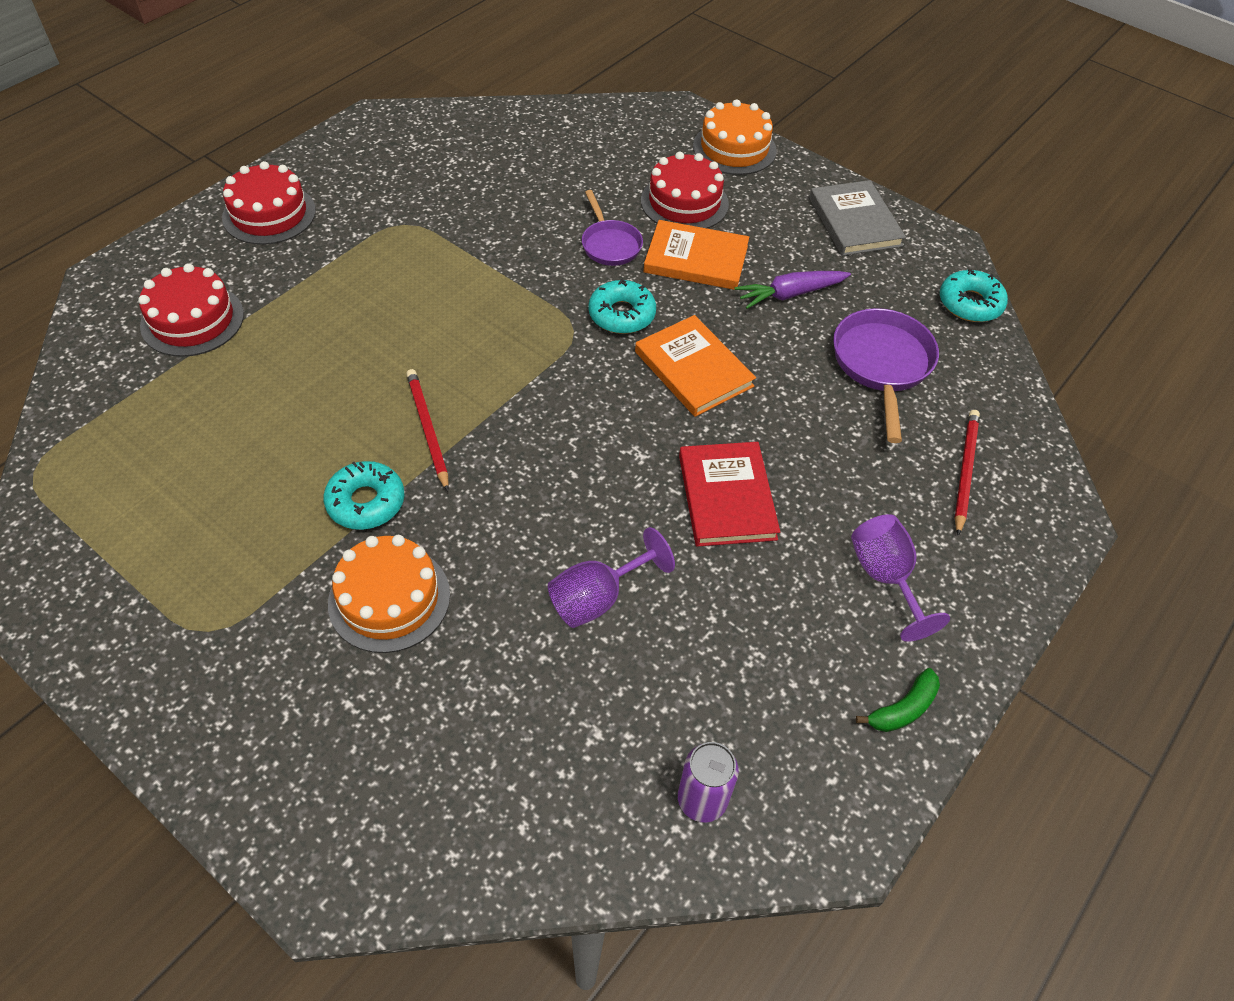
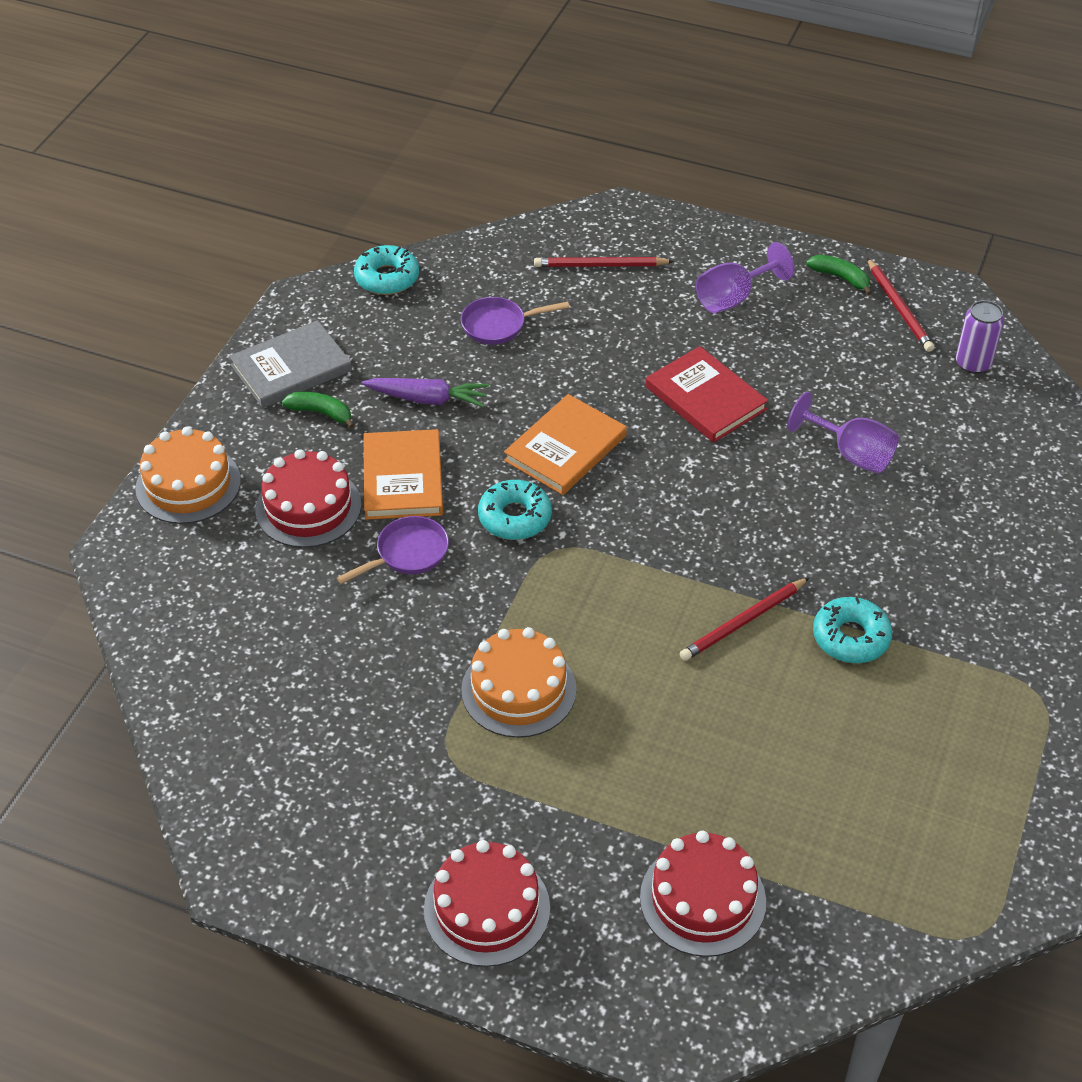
camera: 105 degrees left, 5 degrees down
(389, 599) = (934, 584): orange cake -> orange cake (518, 689)
(727, 497) = (705, 398): red book -> red book turned 75 degrees clockwise
(790, 294) = (427, 399): purple carrot -> purple carrot turned 45 degrees counterclockwise
(792, 228) = (321, 413): none -> green banana
(829, 755) = (899, 308): none -> red pencil
(882, 365) = (498, 325): purple pan -> purple pan, size x0.63

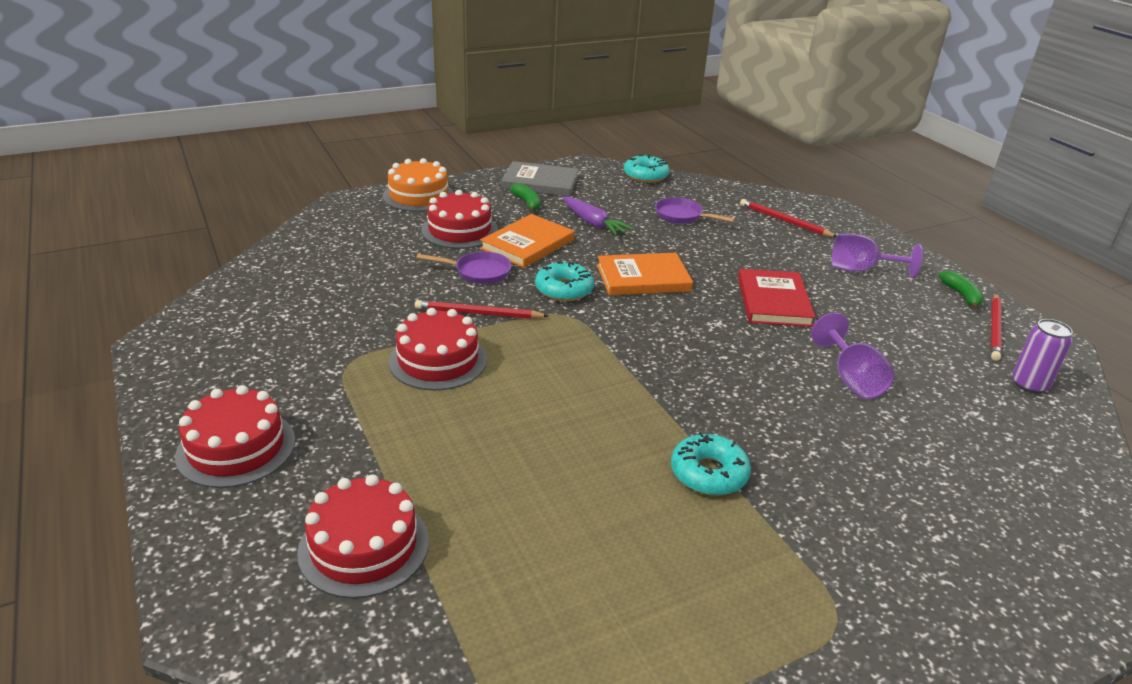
camera: 40 degrees right, 15 degrees down
(518, 689) = (438, 360): orange cake -> red cake
(743, 622) = (636, 416): red pencil -> red pencil (478, 313)

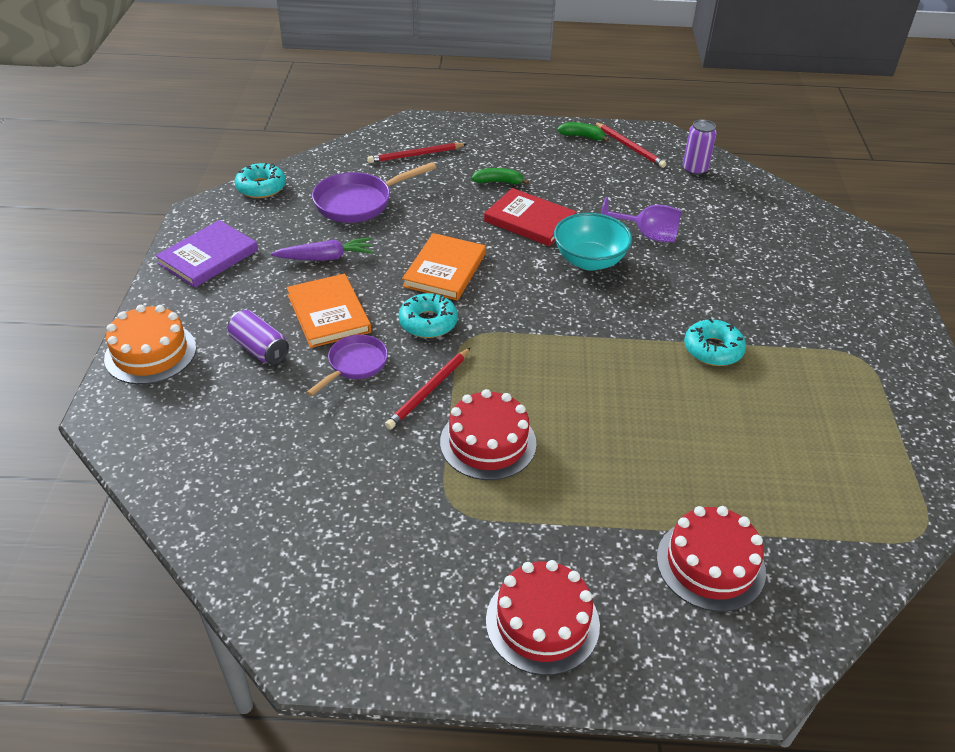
camera: 60 degrees left, 10 degrees up
(459, 230) = (259, 349): red cake -> purple can
(527, 203) = (244, 282): green banana -> green banana (498, 182)
(540, 183) = (208, 257): grey book -> purple book
(682, 216) = (358, 202): purple pan -> purple pan, size x1.58
(757, 352) = (589, 261): none -> turquoise bowl
(860, 270) = (517, 159): purple goblet -> none

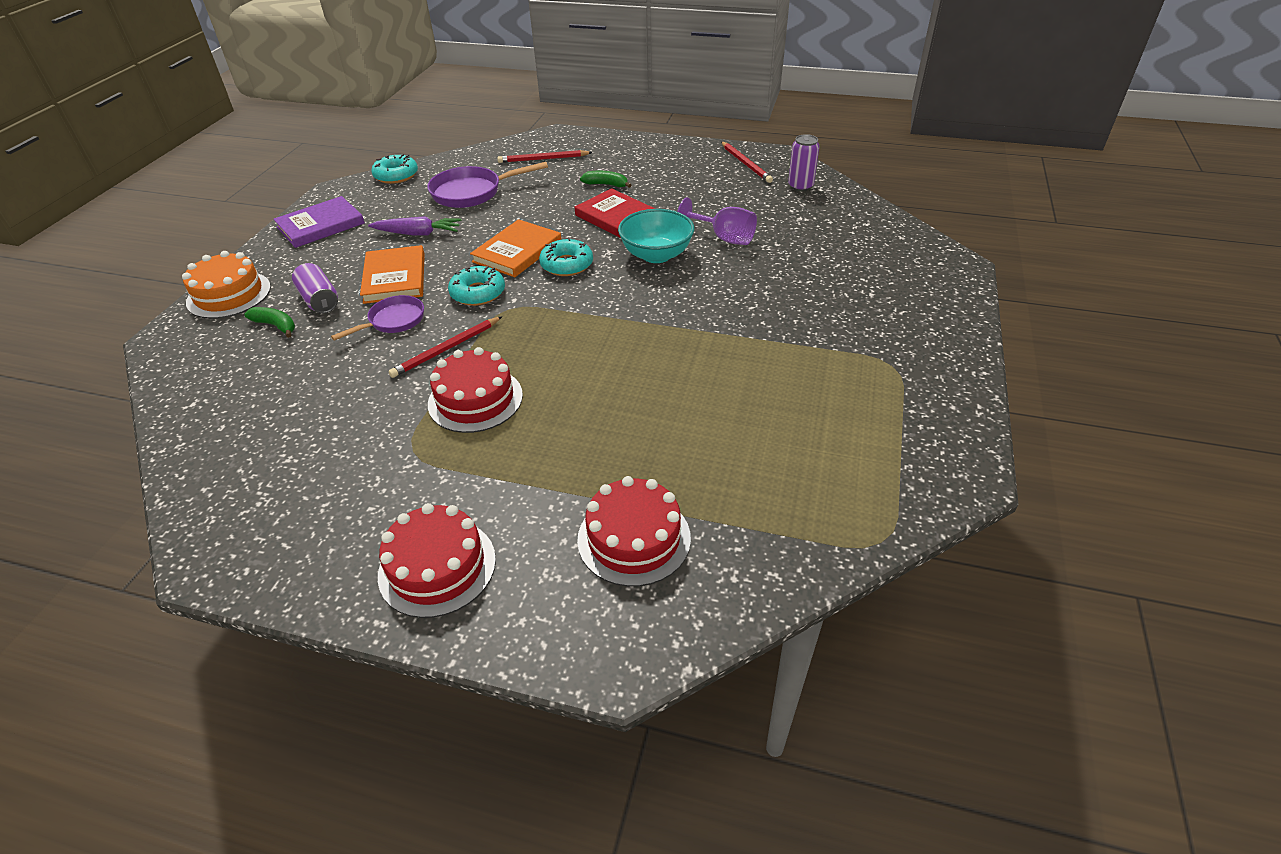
camera: 15 degrees right, 0 degrees up
(582, 136) = (704, 153): green banana -> green banana (276, 326)
(713, 349) = (738, 342): turquoise donut -> turquoise donut (567, 265)

